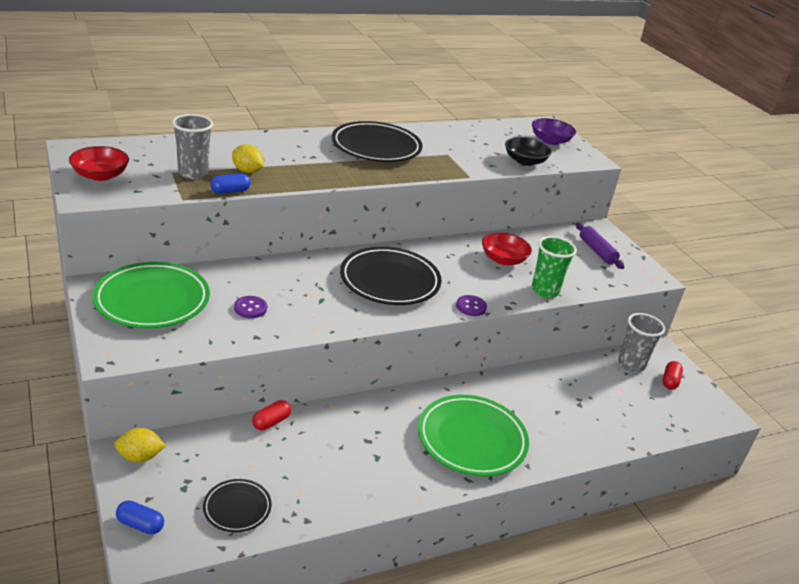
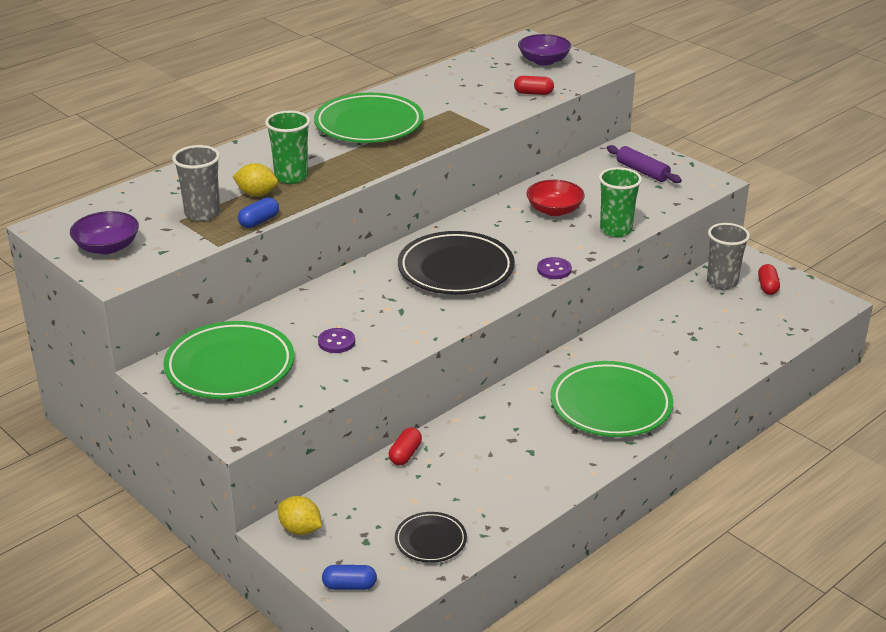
camera: 15 degrees left, 0 degrees up
(100, 175) = (107, 247): red bowl -> purple bowl
(140, 457) = (300, 529): yellow lemon -> yellow lemon turned 60 degrees clockwise
(284, 166) = (291, 177): none -> green cup
(376, 147) = (369, 125): black plate -> green plate
(525, 161) = (533, 93): black bowl -> red capsule

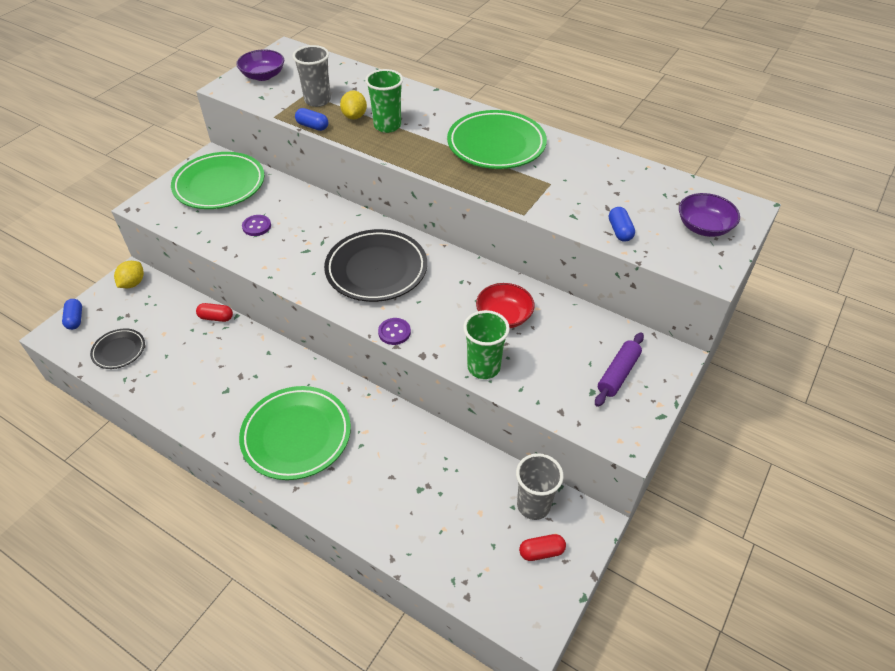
camera: 75 degrees right, 15 degrees up
(533, 93) = (620, 231): red capsule -> blue capsule

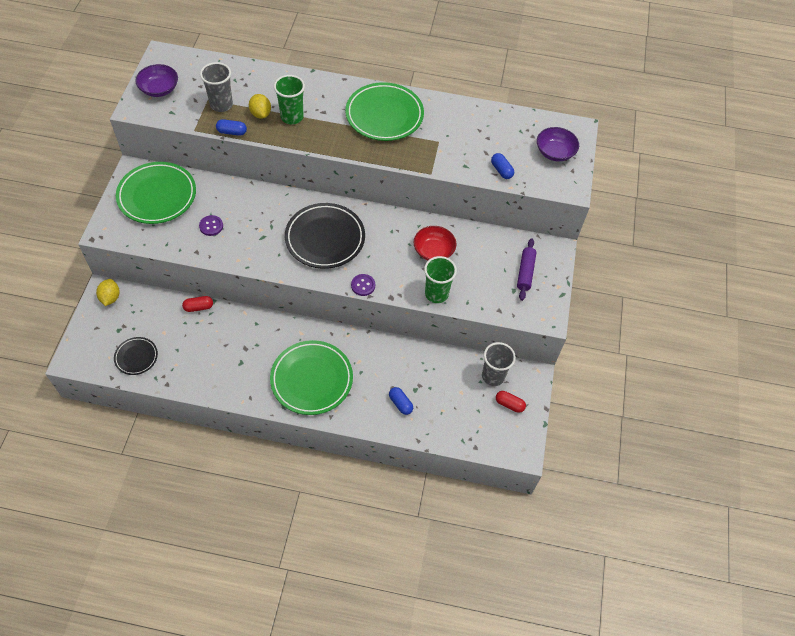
camera: 25 degrees left, 10 degrees up
(75, 319) = (81, 342): blue capsule -> blue capsule (400, 403)
(541, 552) = (509, 404): red capsule -> red capsule turned 60 degrees clockwise

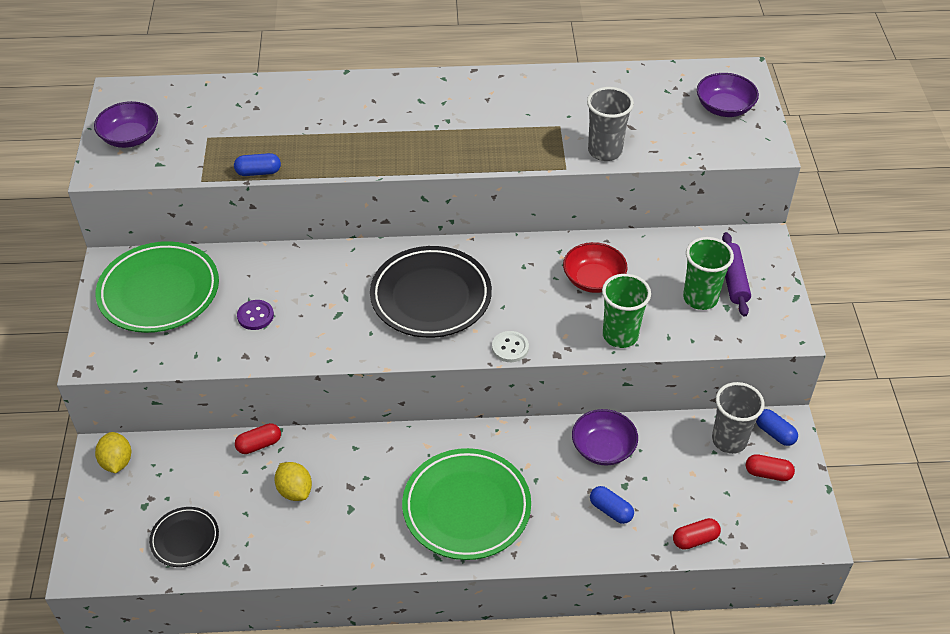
camera: 10 degrees left, 10 degrees down
(221, 105) = (230, 140): grey cup -> grey cup (605, 151)
(260, 114) = (292, 140): yellow lemon -> yellow lemon (295, 490)
(292, 117) = (339, 136): green cup -> green cup (700, 298)
(363, 285) = (510, 348): purple button -> white button
(384, 115) = (470, 108): green plate -> none
(410, 361) = (603, 448): none -> purple bowl
(446, 436) = (695, 539): none -> red capsule
(501, 170) = (661, 145): blue capsule -> blue capsule (774, 433)

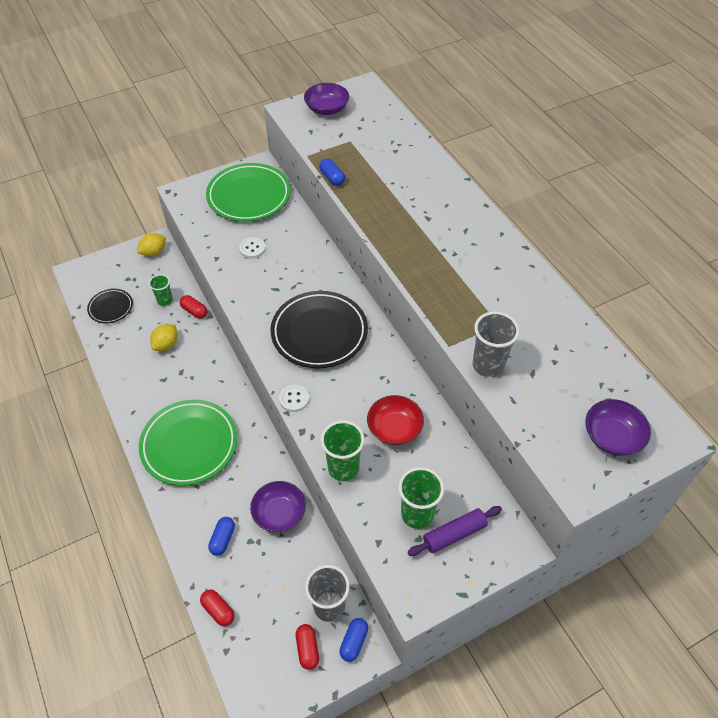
camera: 65 degrees right, 5 degrees up
(217, 472) = (165, 301): none -> green cup
(255, 316) = (252, 248): purple button -> white button

